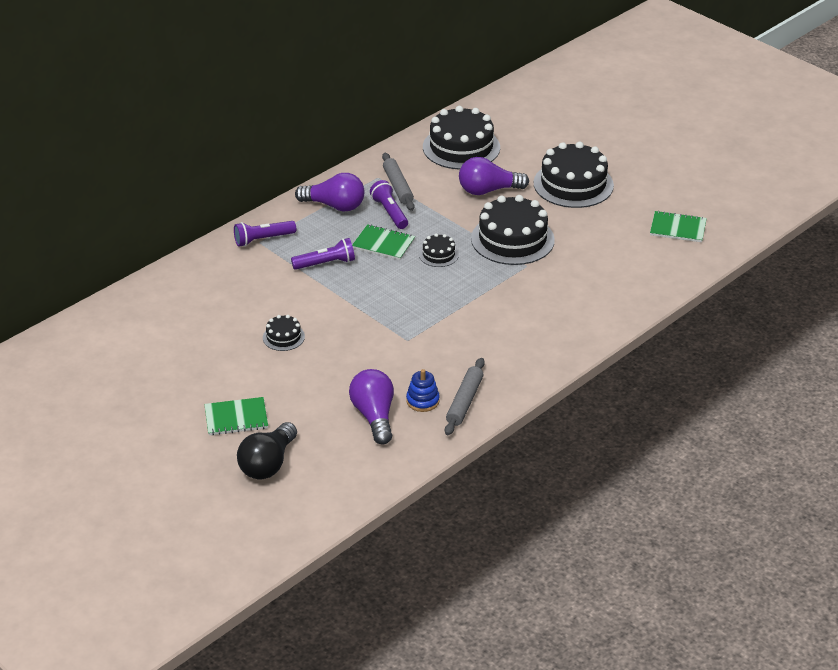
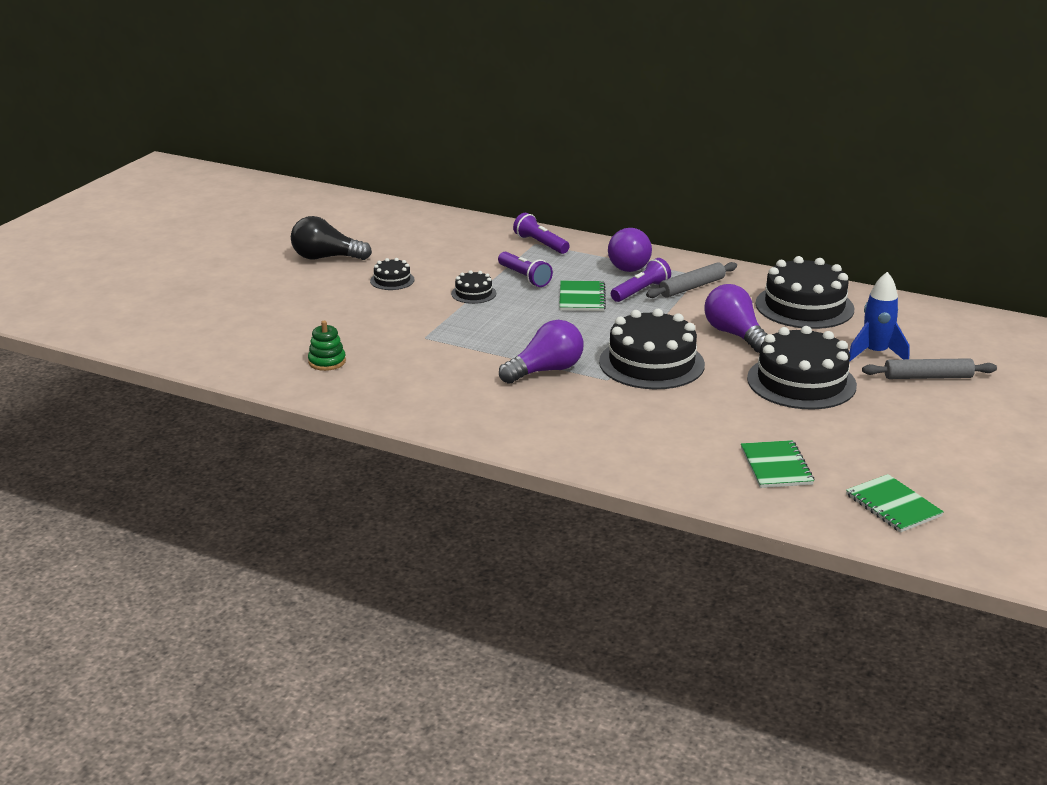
camera: 70 degrees right, 10 degrees down
(236, 418) = (260, 283): green notebook -> green notebook (893, 505)
(268, 464) = (199, 308): black light bulb -> black light bulb (326, 258)
(374, 416) = (291, 342): purple light bulb -> purple light bulb (546, 370)
(422, 401) = (327, 362): blue stacking toy -> green stacking toy
(438, 255) = (586, 328): black cake -> black cake (473, 293)
(465, 401) = (337, 384): grey rolling pin -> grey rolling pin (928, 377)
(549, 142) = (875, 354): none -> blue rocket

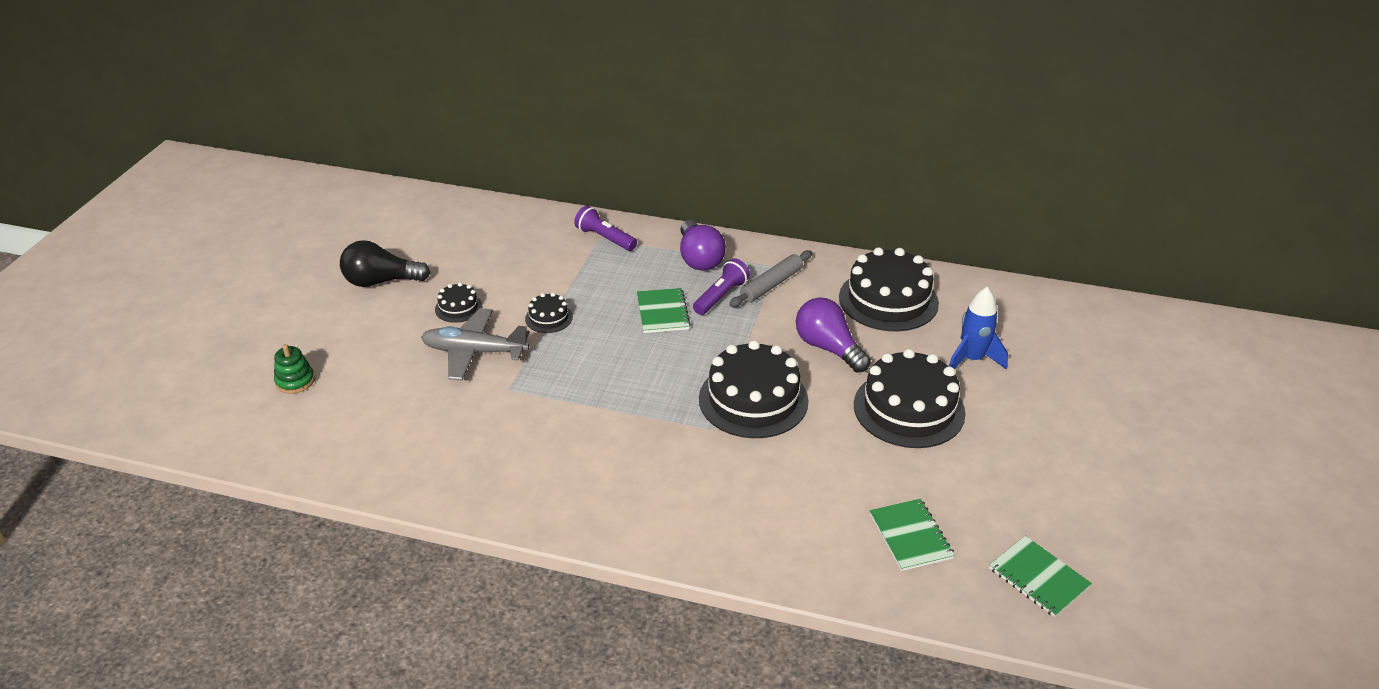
camera: 10 degrees left, 10 degrees up
(327, 362) = (409, 439): green stacking toy -> green stacking toy (295, 381)
(399, 310) = (474, 352): none -> grey plane
(524, 277) = (597, 288): purple flashlight -> none
(546, 370) = (646, 424): purple light bulb -> none
(928, 377) = (1030, 387): grey rolling pin -> none

